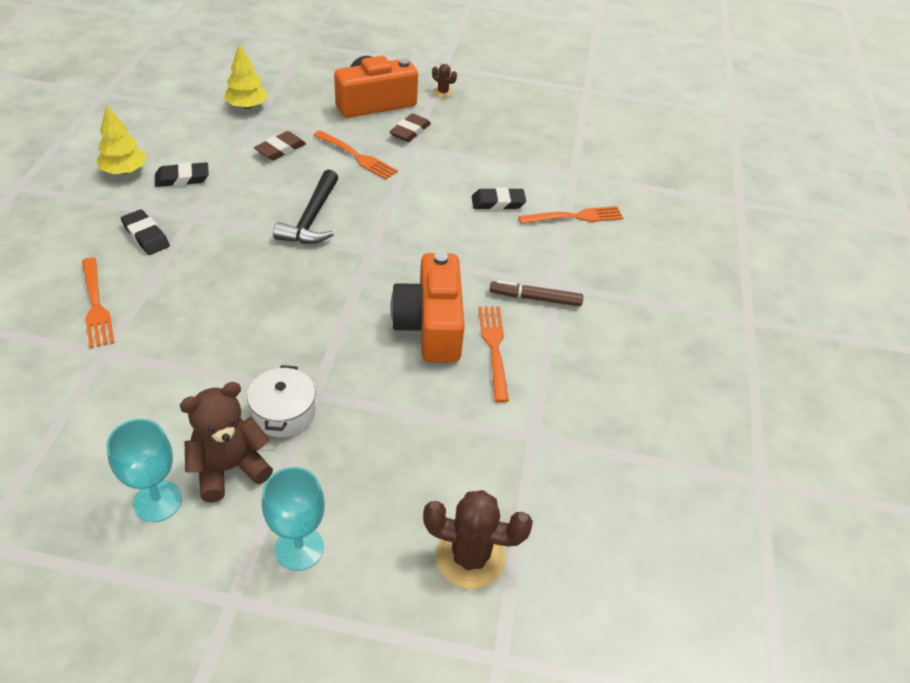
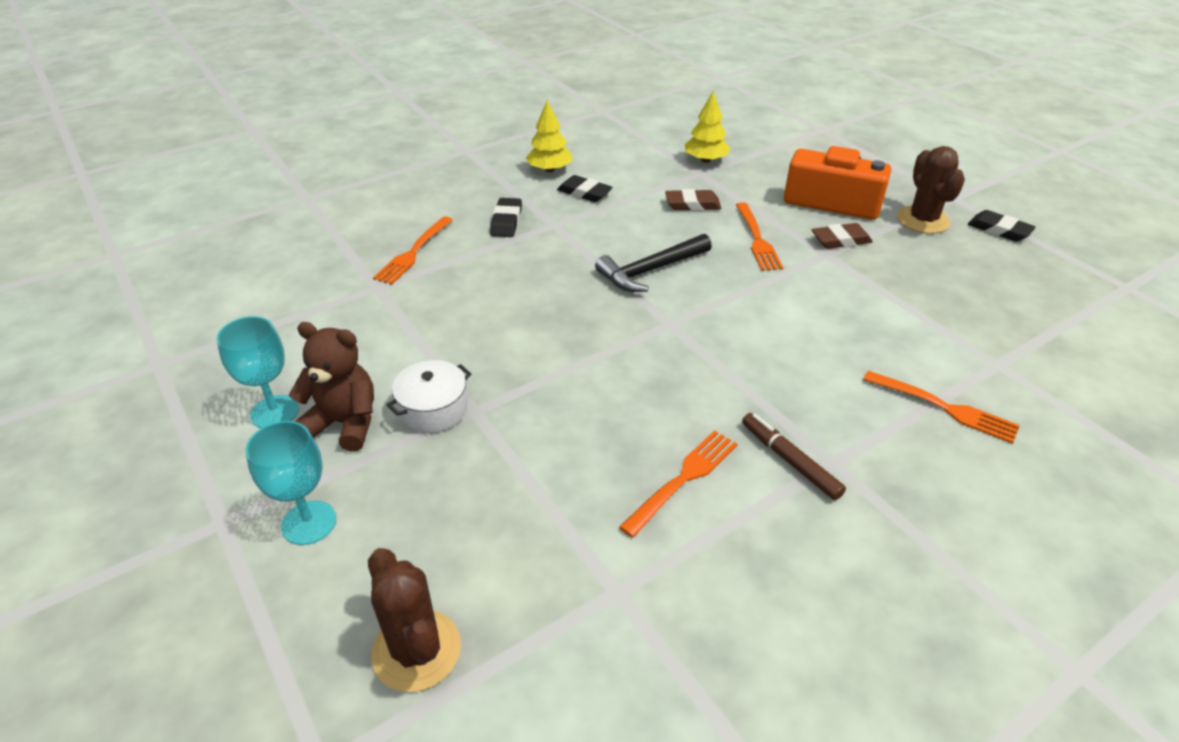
camera: 50 degrees right, 5 degrees down
(430, 325) = (646, 418): orange camera -> none
(443, 92) = (923, 220): brown cactus -> brown cactus, size x2.05
(498, 202) = (861, 347): black eraser -> black eraser (999, 230)

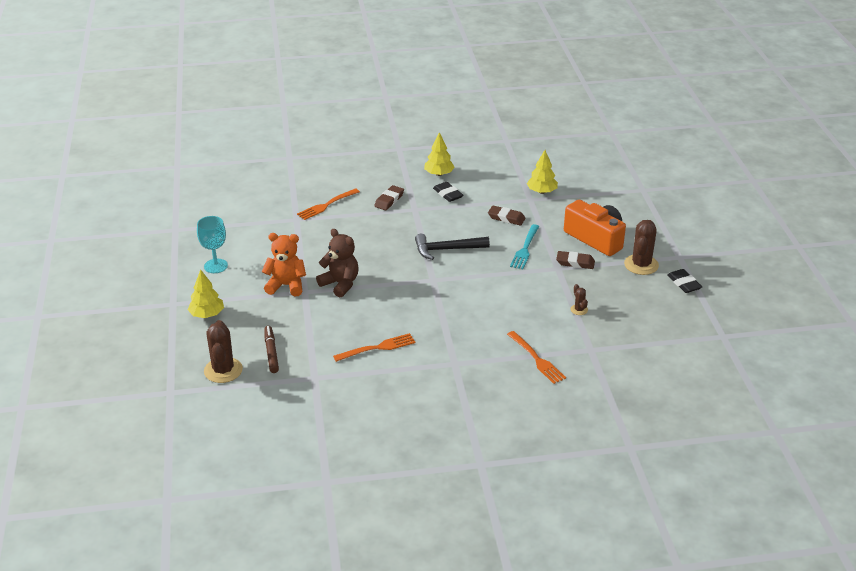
camera: 25 degrees right, 5 degrees down
(309, 523) = (207, 314): turquoise goblet -> yellow tree
(344, 423) = (243, 280): brown teddy bear -> brown teddy bear (340, 284)
(433, 409) = (286, 285): white pot -> orange teddy bear
(506, 221) = (389, 200): black eraser -> brown eraser
(757, 239) = (525, 248): orange fork -> turquoise fork
(790, 460) = (434, 356): brown marker -> brown marker (271, 352)
(916, 306) = (579, 310): none -> brown cactus

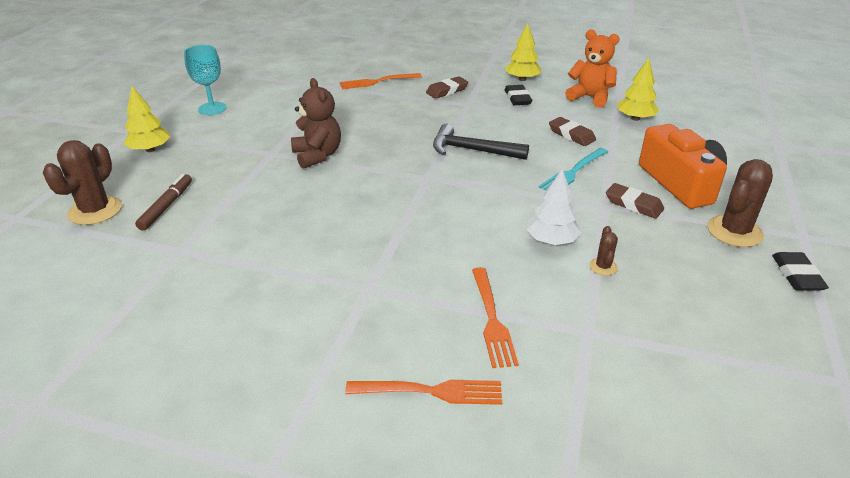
camera: 25 degrees right, 0 degrees up
(286, 285) = (259, 143): orange teddy bear -> orange teddy bear (590, 97)
(377, 348) = (289, 237): orange fork -> orange fork (430, 391)
(540, 302) = (551, 240): none -> white tree

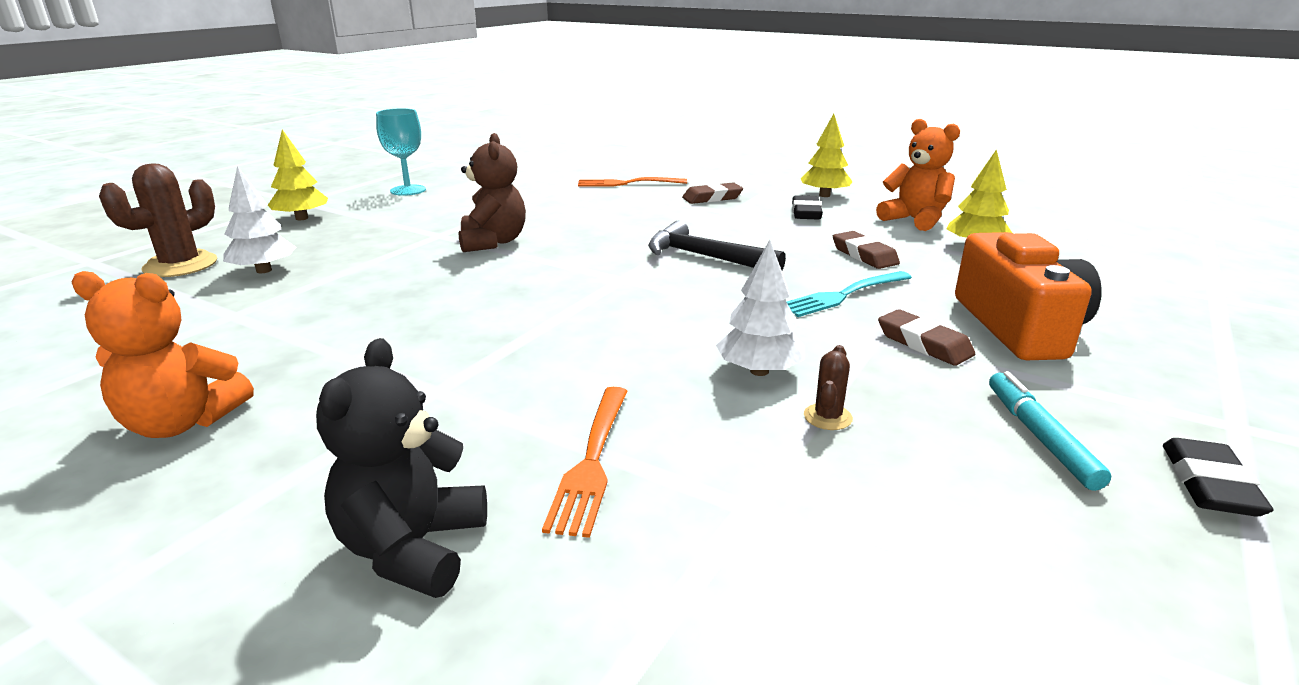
camera: 15 degrees right, 10 degrees down
(166, 206) = (264, 270): brown marker -> white tree
(225, 341) = (182, 423): none -> orange teddy bear
(430, 391) = (412, 548): orange fork -> black teddy bear
(713, 260) = (1039, 437): none -> turquoise marker
(734, 231) = (1097, 401): brown cactus -> none

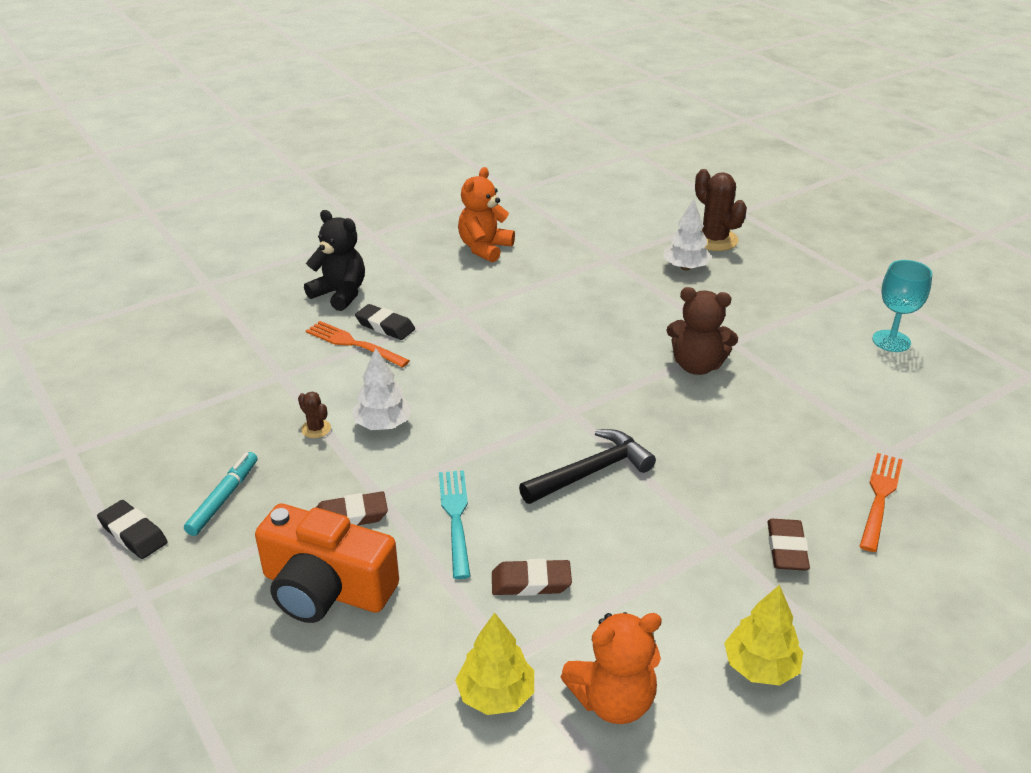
camera: 115 degrees right, 10 degrees up
(301, 218) = (811, 284): yellow tree -> none
(806, 212) = (691, 608): black eraser -> black eraser (385, 326)
(1039, 437) = (223, 498): turquoise marker -> turquoise marker turned 90 degrees counterclockwise

